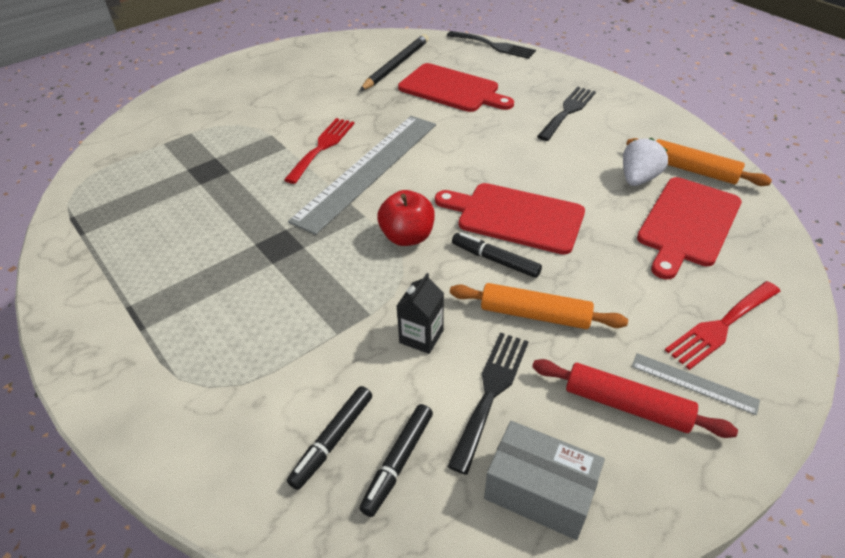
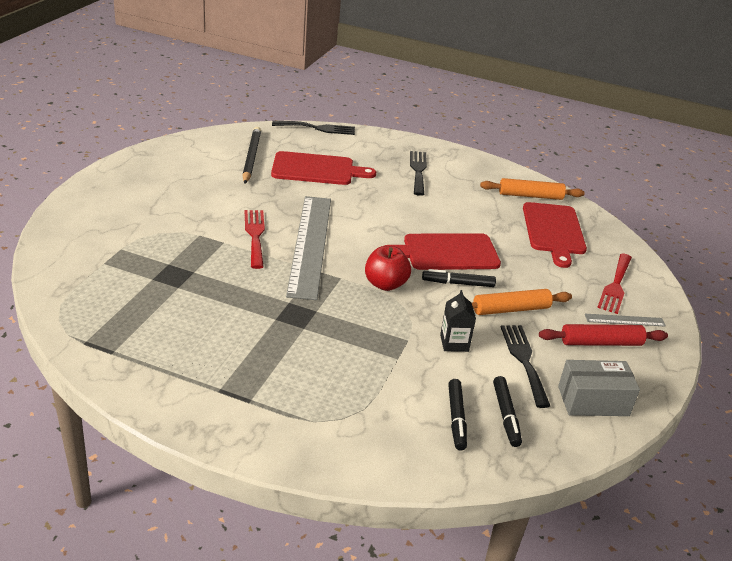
camera: 35 degrees left, 10 degrees down
(638, 179) = (502, 209): white strawberry -> none

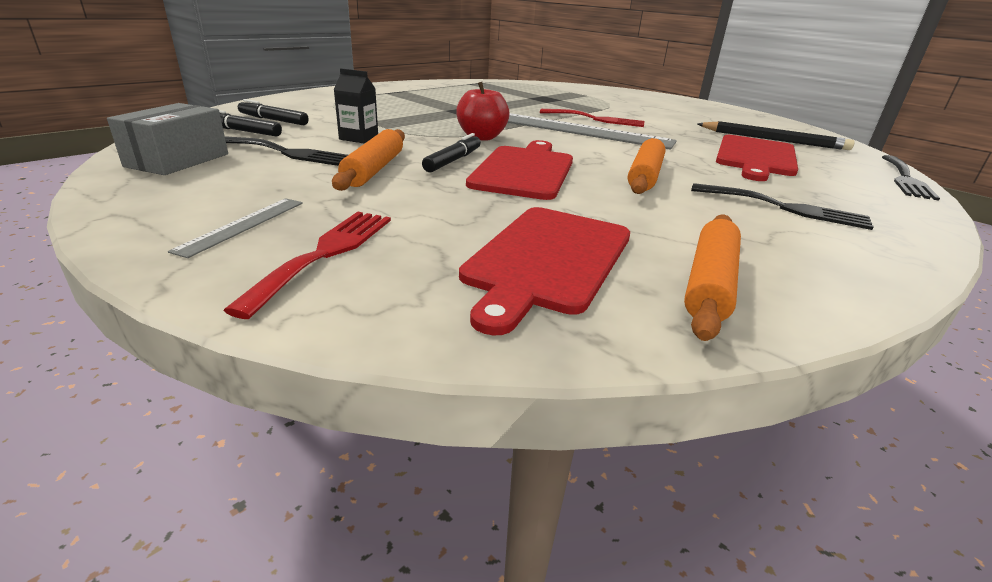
camera: 115 degrees right, 5 degrees down
(408, 210) = (645, 176): none -> orange rolling pin
(554, 231) = (548, 259): red cutting board -> red cutting board turned 90 degrees counterclockwise
(601, 343) = (237, 193): red rolling pin -> none
(615, 285) = (325, 253): red fork -> red fork turned 60 degrees clockwise

